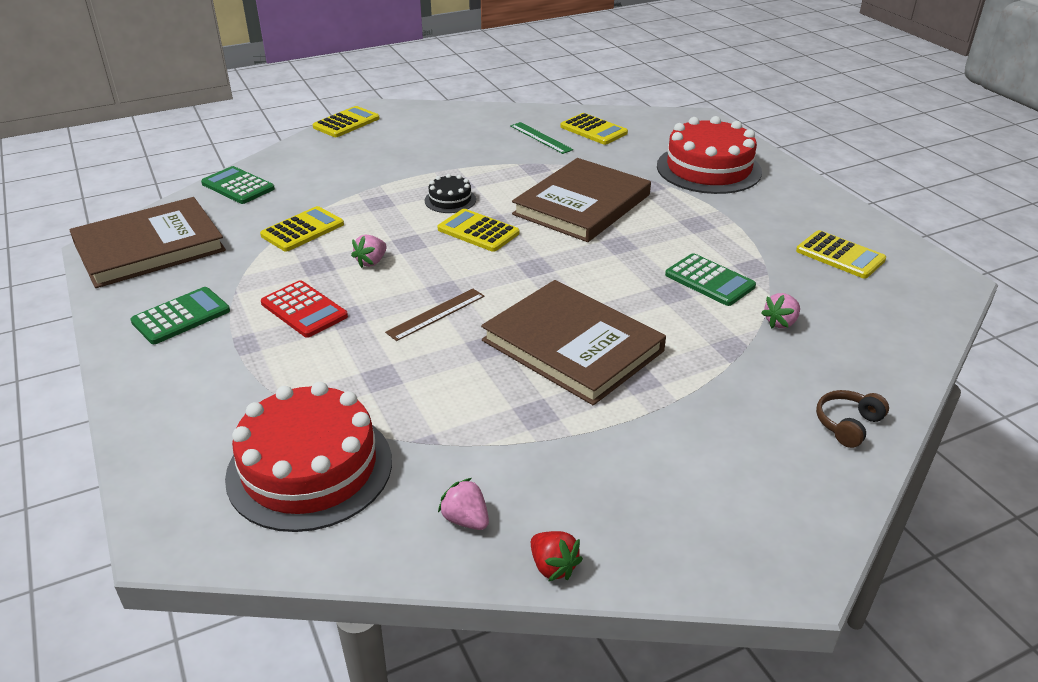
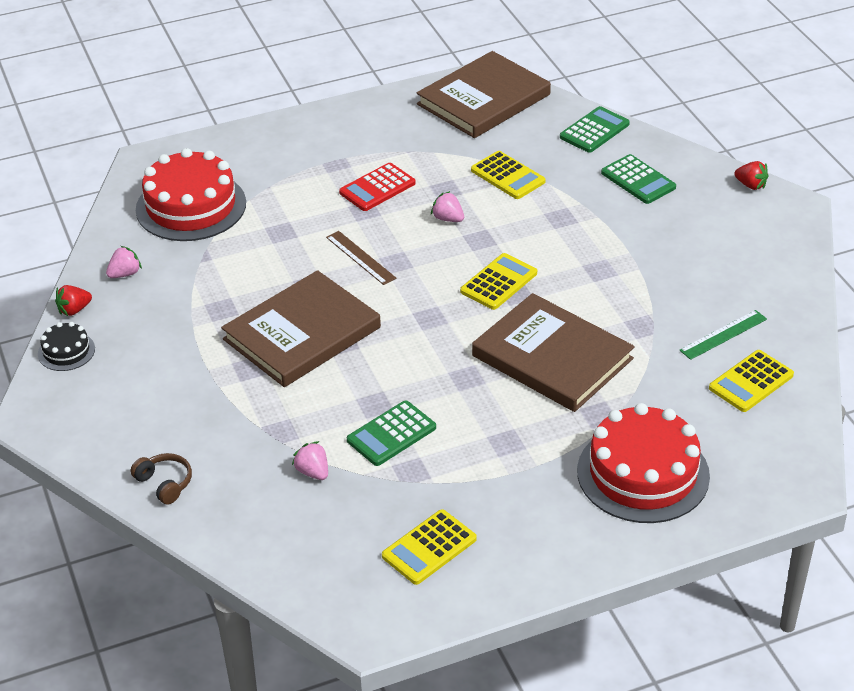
camera: 95 degrees right, 5 degrees up
(149, 247) = (483, 99): brown book -> brown book turned 75 degrees clockwise
(181, 316) = (377, 130): green calculator -> green calculator (638, 180)
(346, 123) = (751, 185): yellow calculator -> red strawberry
(450, 200) = (564, 264): black cake -> black cake (66, 351)

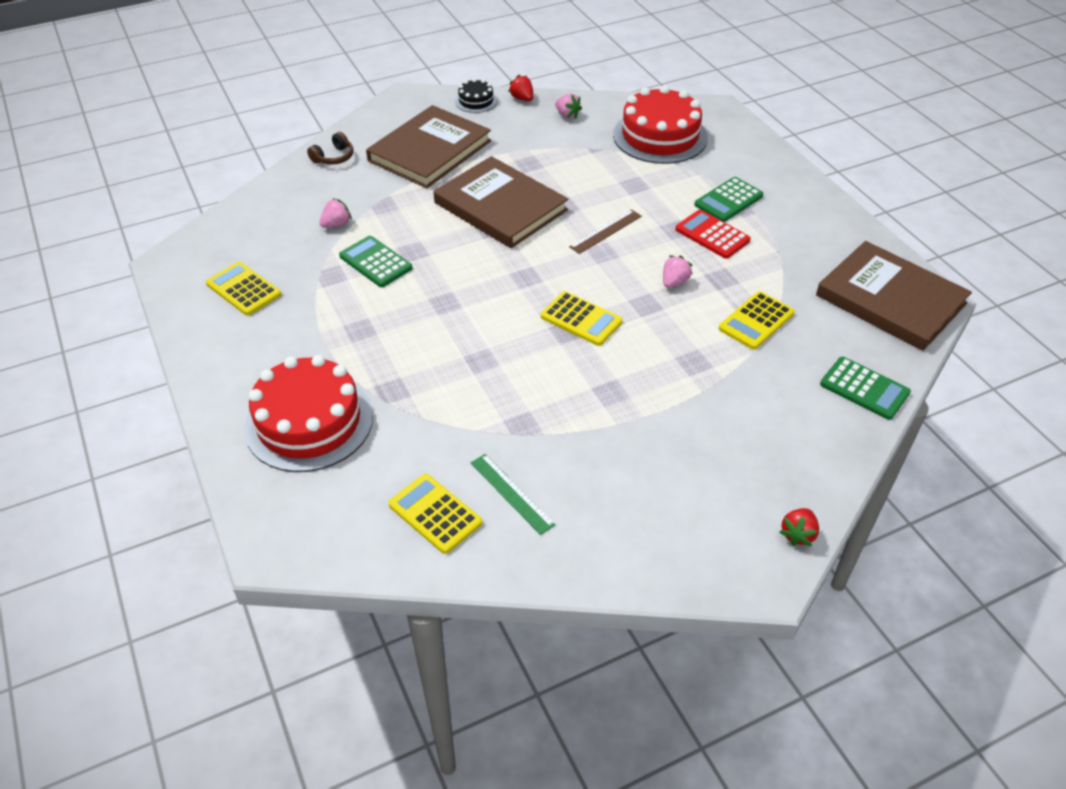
camera: 85 degrees right, 5 degrees up
(552, 357) = (473, 358): brown book -> brown book (430, 151)
(638, 180) = (778, 426): green calculator -> green calculator (728, 200)

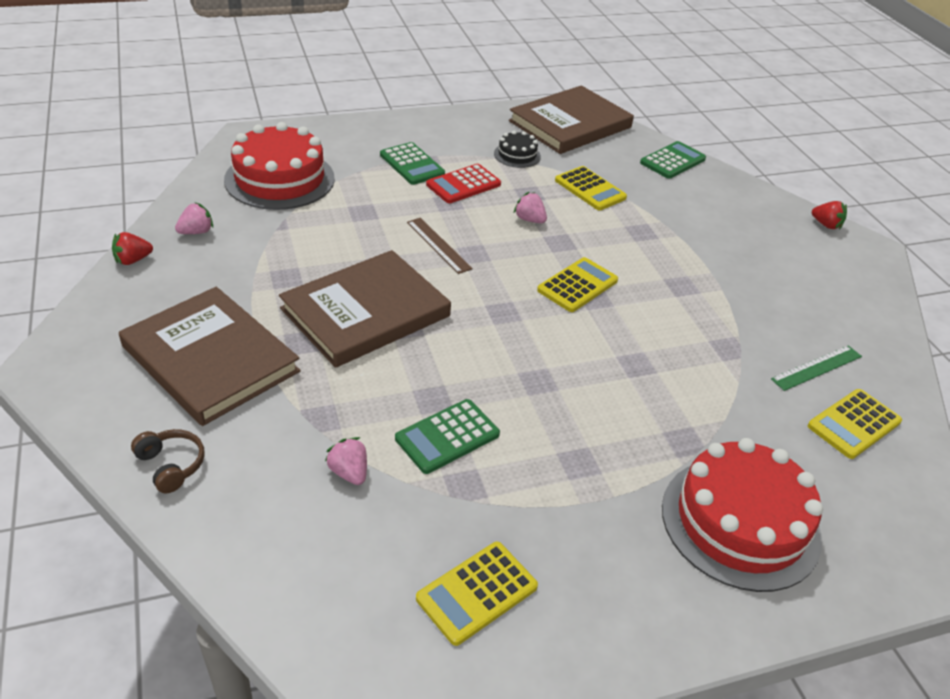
camera: 85 degrees left, 5 degrees down
(476, 101) = (109, 300): black cake -> black cake (517, 155)

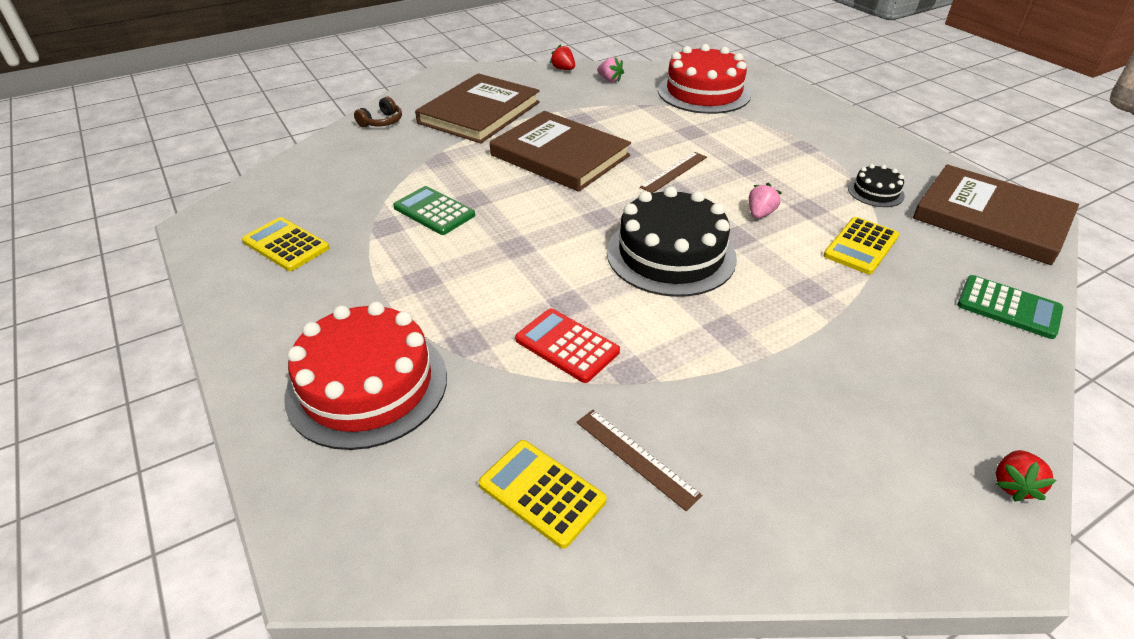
camera: 80 degrees right, 0 degrees up
(349, 472) = (388, 178): pink strawberry -> none
(412, 164) = (789, 140): green calculator -> none
(463, 185) = (784, 170): red calculator -> red calculator (567, 346)
(577, 285) = (671, 254): yellow calculator -> black cake
(817, 368) = (636, 457): green ruler -> brown ruler

